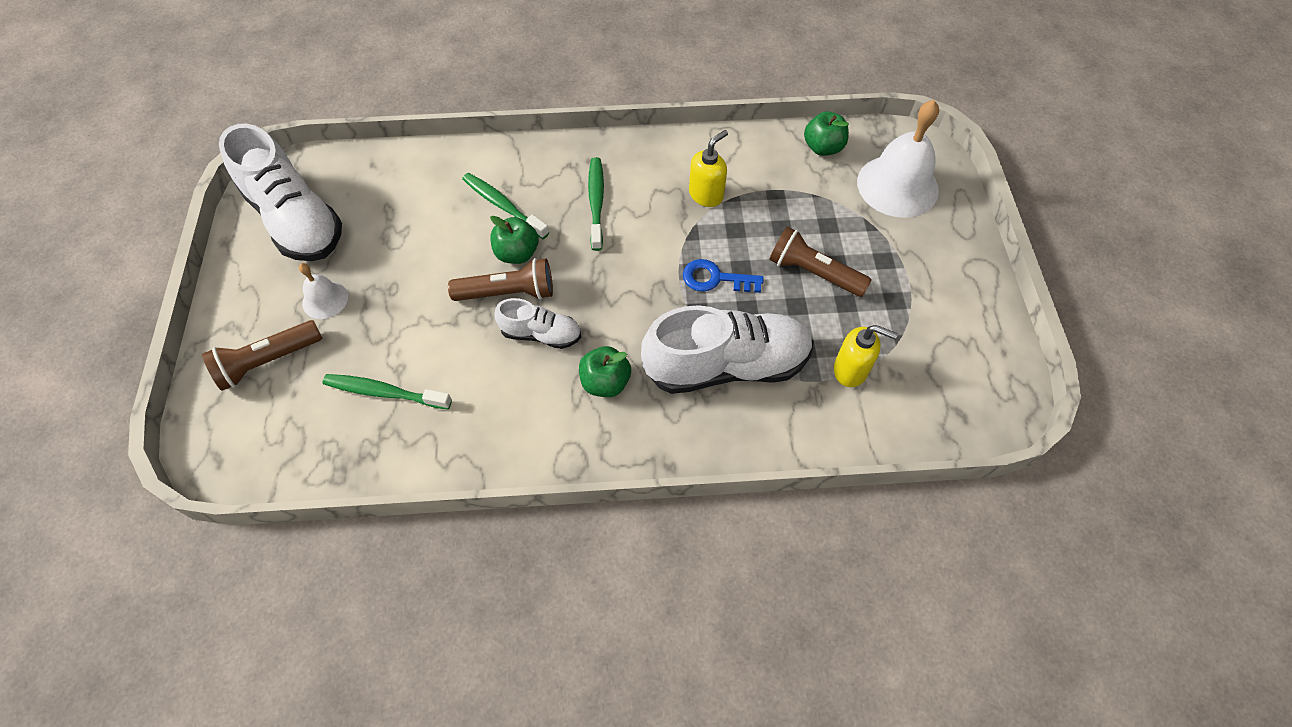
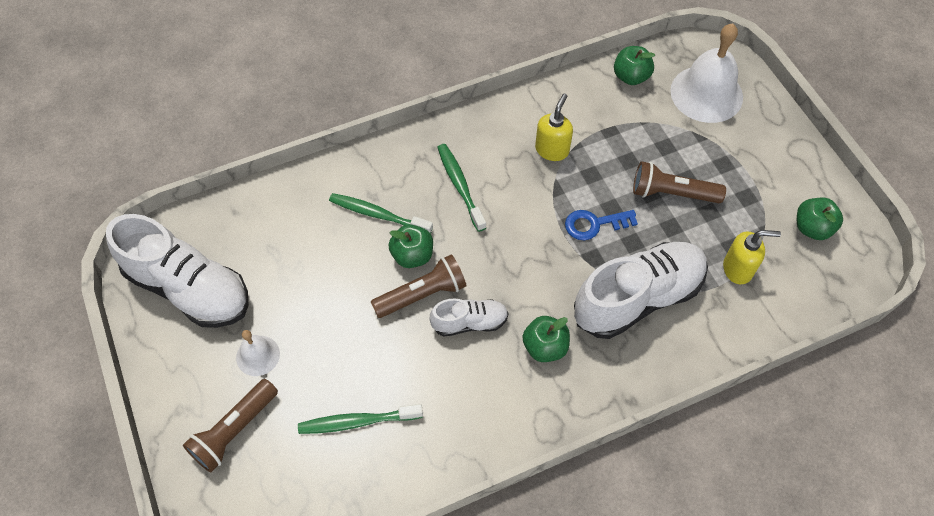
camera: 20 degrees left, 0 degrees up
(955, 354) = (812, 228): none -> green apple

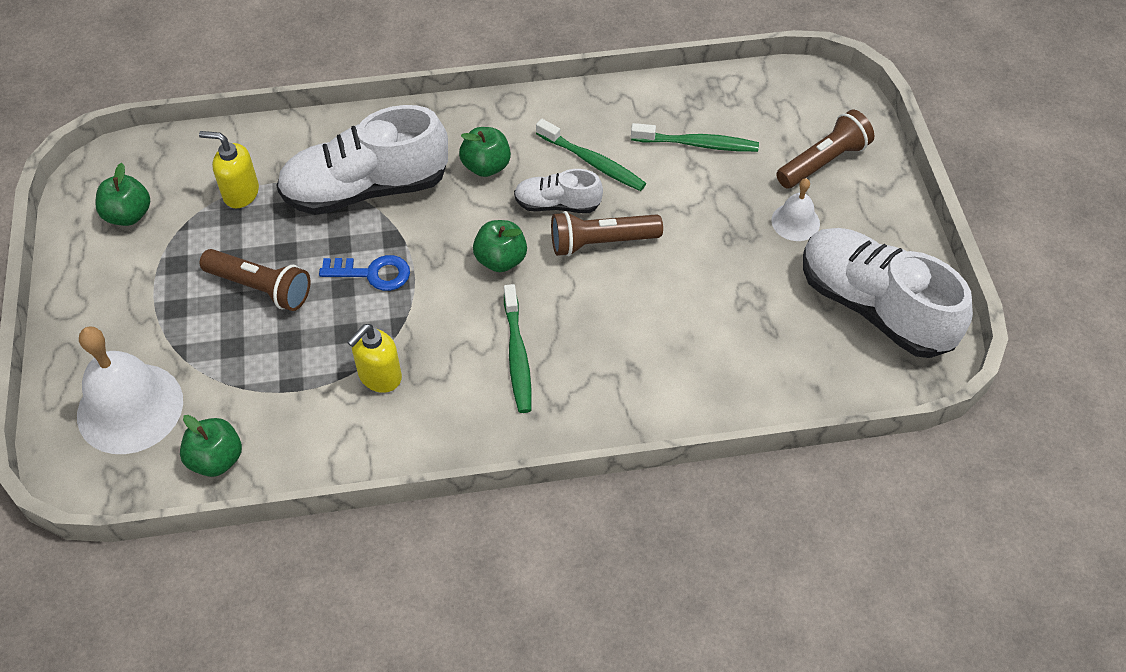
camera: 165 degrees left, 5 degrees down
(378, 214) = (632, 343): green toothbrush -> green toothbrush (593, 162)
(412, 255) = (601, 286): green apple -> green apple (501, 260)

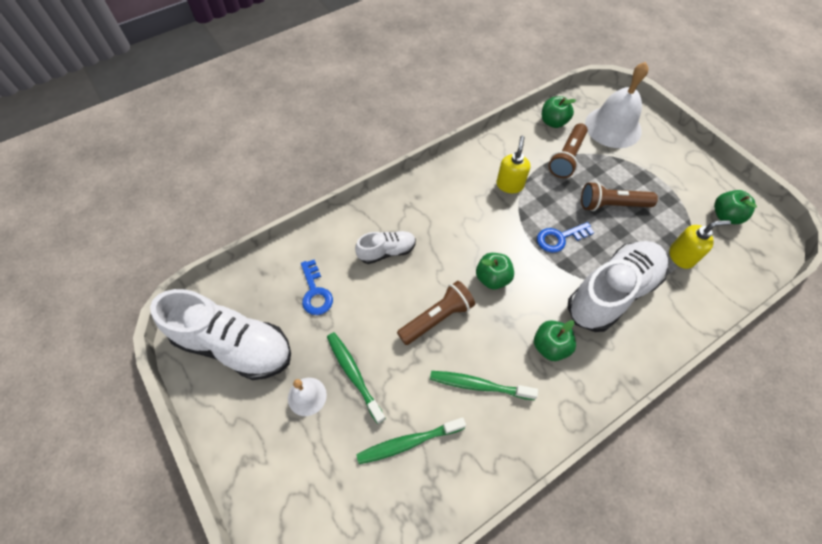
camera: 155 degrees right, 5 degrees up
(517, 356) = (445, 223): green toothbrush -> green toothbrush (354, 374)
(557, 204) = (482, 336): white shoe -> white shoe (387, 252)
(747, 332) = (315, 292): none -> blue key
(823, 162) = (299, 471): brown flashlight -> brown flashlight (567, 157)

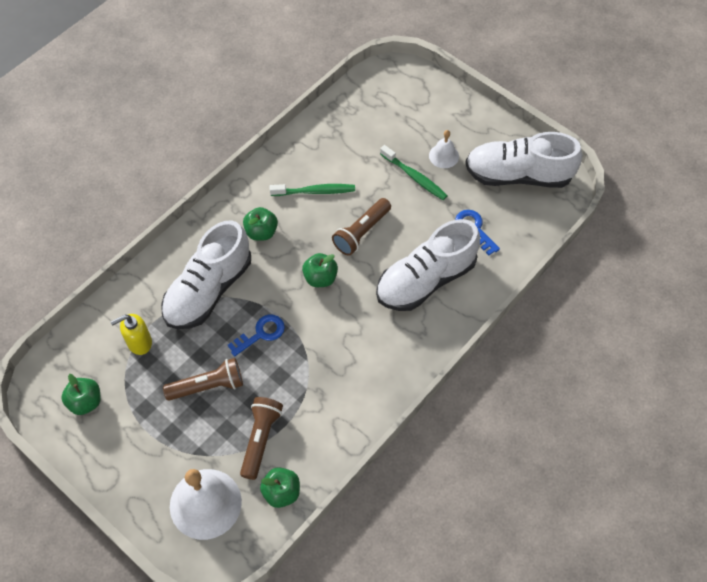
camera: 165 degrees right, 0 degrees up
(387, 252) = (425, 280): white shoe -> white shoe, size x1.96
(408, 442) = (358, 145): green toothbrush -> none
(510, 185) = (321, 385): yellow soap dispenser -> none

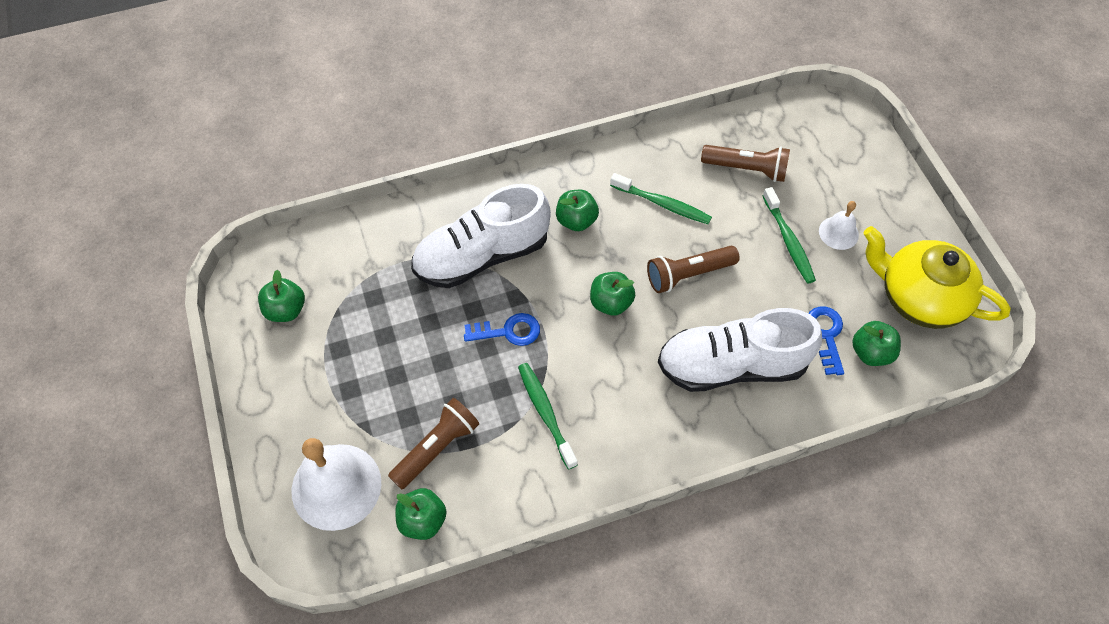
camera: 30 degrees right, 0 degrees up
(139, 342) = (377, 275): yellow soap dispenser -> none
(208, 386) = (417, 359): brown flashlight -> brown flashlight (746, 169)
(321, 376) = (545, 413): none -> green toothbrush
(508, 226) = (871, 352): none -> green apple
(518, 175) = (919, 298): white shoe -> yellow teapot

